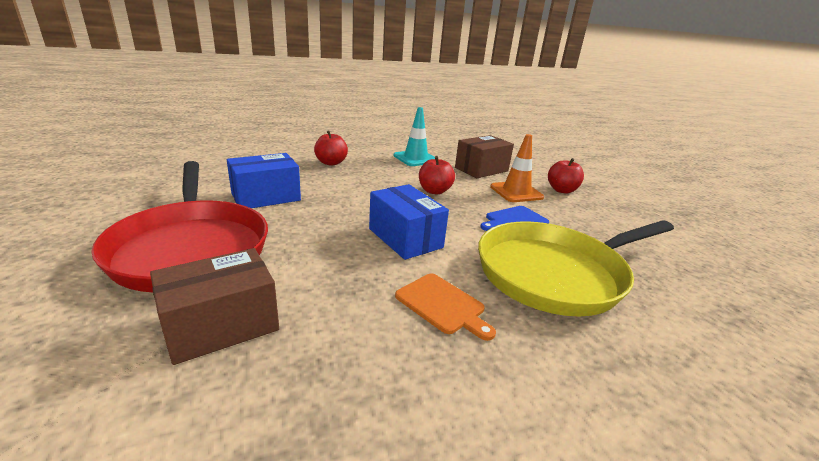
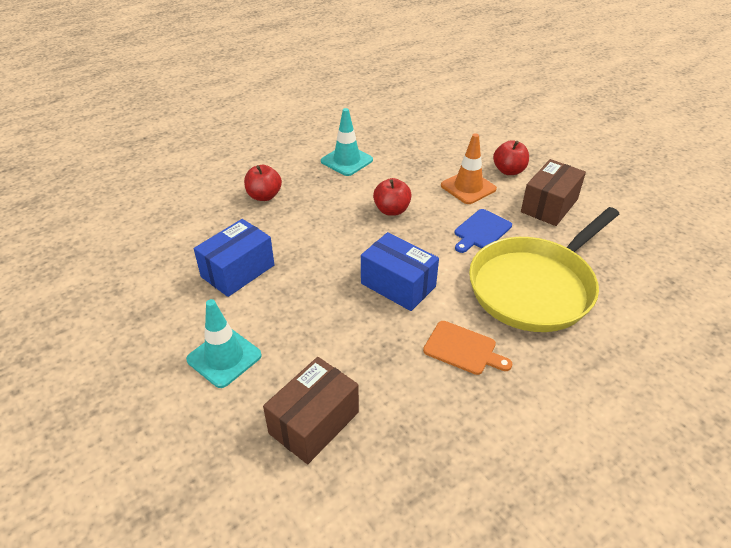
camera: 15 degrees left, 15 degrees up
(191, 248) = (224, 357): red pan -> turquoise traffic cone
(481, 169) = (421, 159): brown box -> brown box (549, 206)

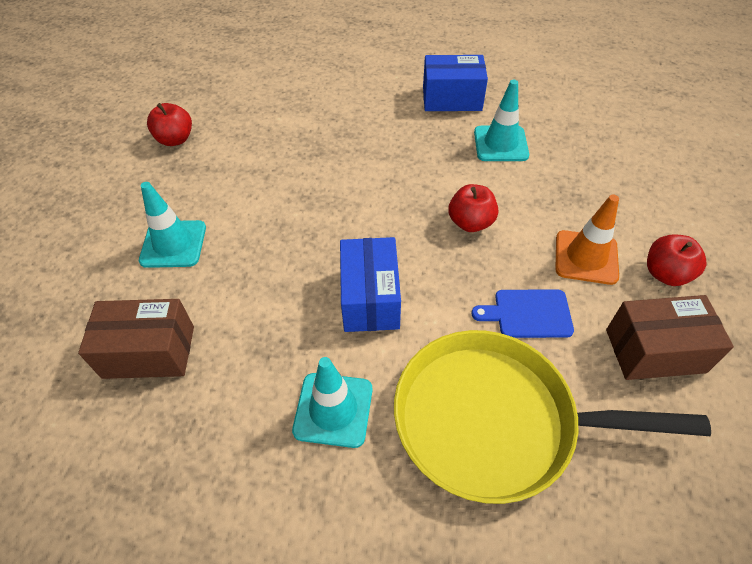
camera: 50 degrees right, 10 degrees up
(238, 271) = (275, 182): blue box -> blue box (452, 99)
(264, 196) = (383, 130): red apple -> red apple (175, 139)
(463, 349) = (333, 409): orange cutting board -> turquoise traffic cone

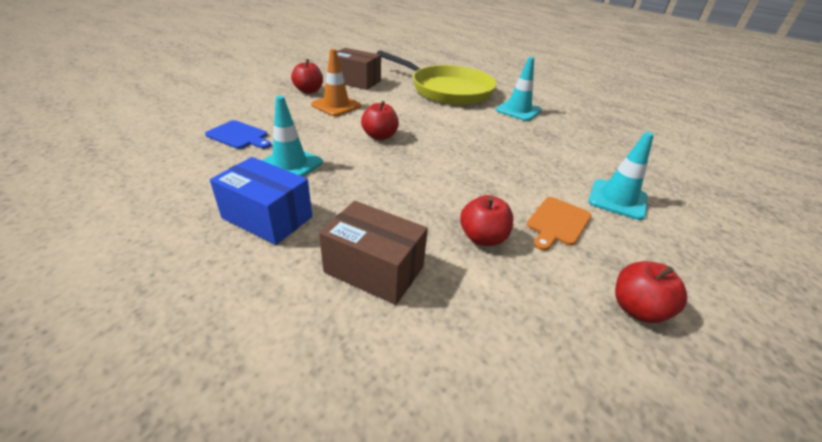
camera: 155 degrees left, 15 degrees down
(149, 352) = (623, 153): brown box -> brown box (374, 269)
(235, 186) = (557, 222): none -> orange cutting board
(293, 146) = (483, 238): none -> red apple
(370, 298) = (476, 131): blue box -> none
(528, 313) = (395, 102): blue cutting board -> blue cutting board (239, 136)

